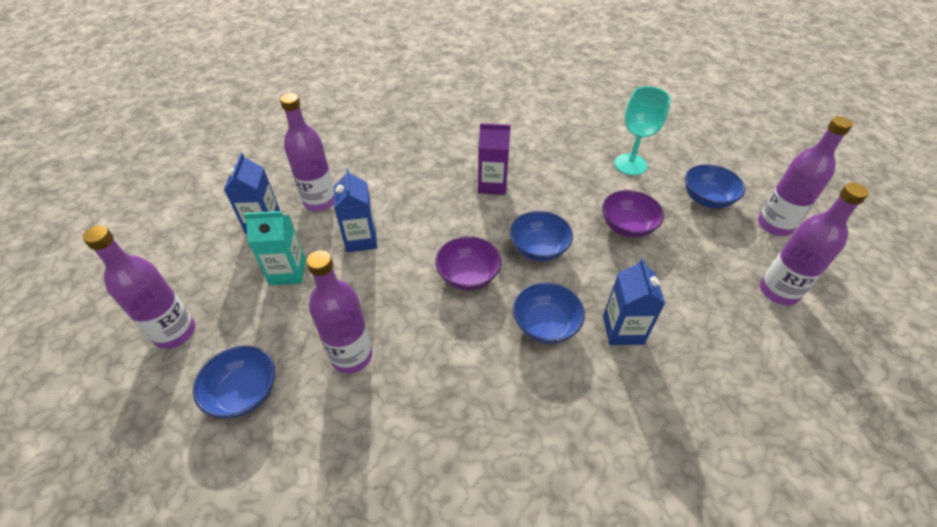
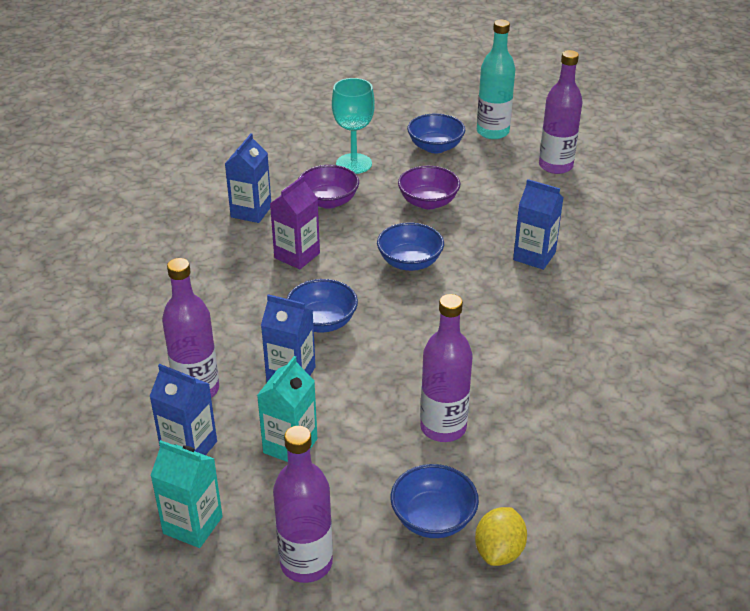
camera: 60 degrees left, 10 degrees down
(194, 257) = (193, 525): none -> turquoise carton
(221, 458) = (499, 551): none -> yellow lemon
(468, 276) = (406, 318): purple bowl -> purple bowl (328, 201)
(520, 142) = (251, 212): none -> blue carton
(545, 325) = (498, 295): blue bowl -> blue bowl (322, 322)
(774, 225) = (492, 132): purple bottle -> turquoise bottle

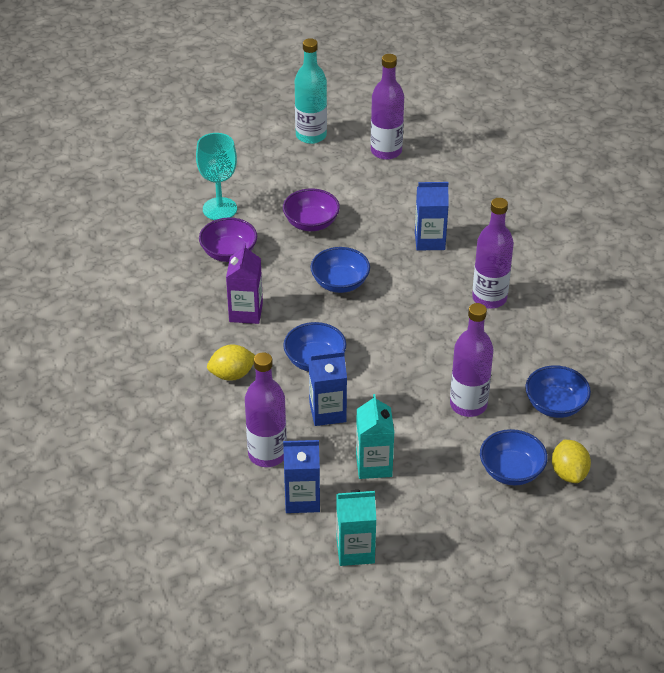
camera: 30 degrees left, 5 degrees up
(233, 304) = (232, 374): none -> yellow lemon
(251, 212) = (172, 287): blue carton -> none
(306, 563) = (453, 538): purple bottle -> purple bottle (489, 298)
(435, 147) = (275, 167): blue bowl -> blue bowl (555, 405)

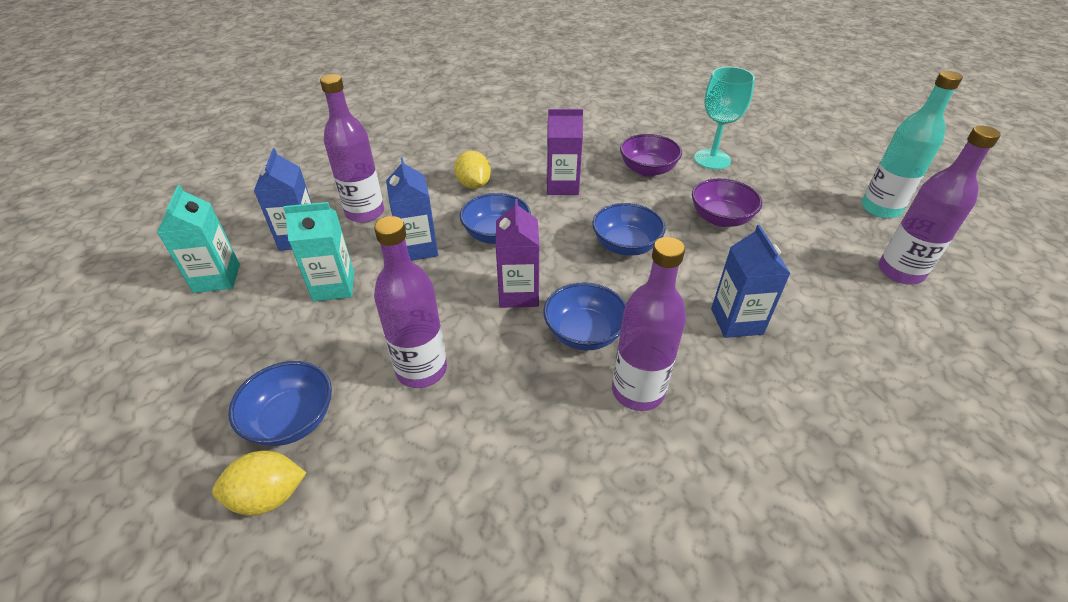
camera: 85 degrees right, 0 degrees up
(392, 350) = (518, 293): none -> purple carton
(555, 405) = (413, 479): blue bowl -> blue bowl (584, 333)

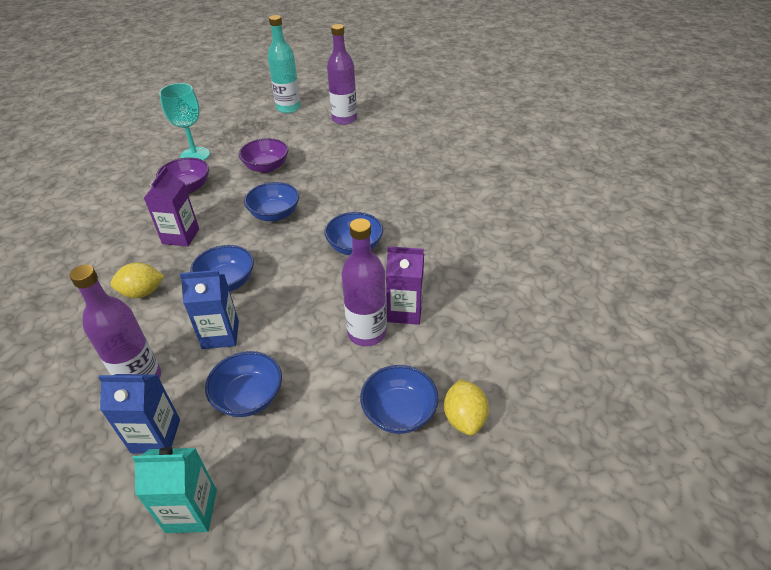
camera: 80 degrees left, 0 degrees up
(333, 286) = (249, 397): turquoise carton -> blue bowl
(518, 293) = (304, 275): purple carton -> purple carton (404, 311)
(637, 391) = (407, 231): purple bottle -> none
(736, 321) = (363, 183): blue carton -> none

